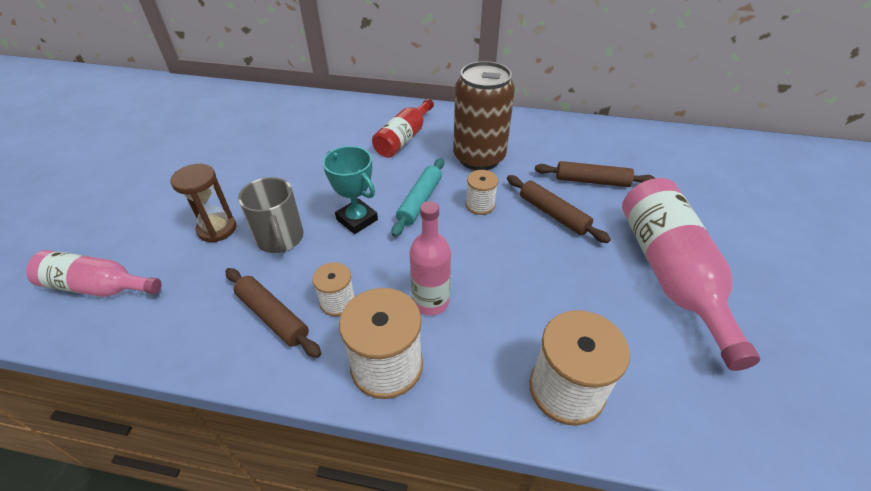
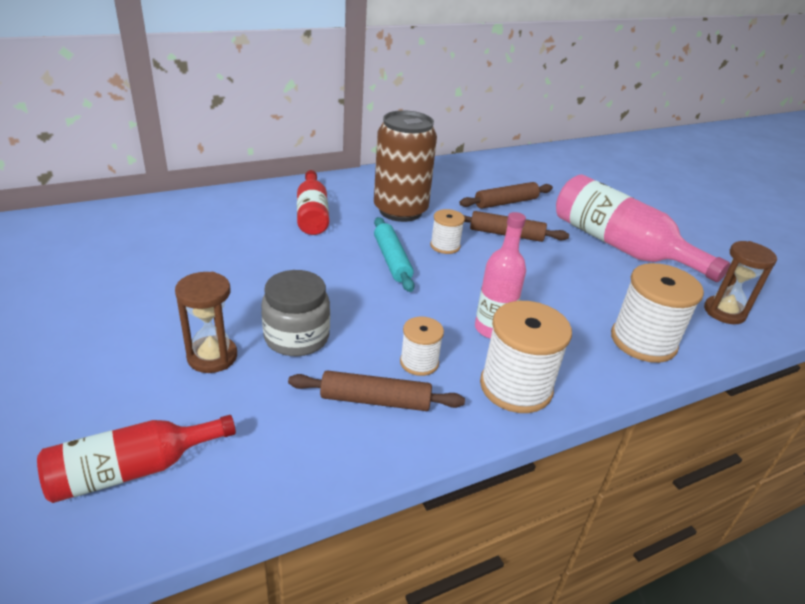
camera: 40 degrees left, 10 degrees down
(98, 286) = (133, 470): pink bottle -> red bottle
(280, 238) = (296, 337): grey mug -> grey jar
(357, 219) = (353, 294): turquoise trophy -> none
(715, 409) = (724, 312): none -> brown hourglass

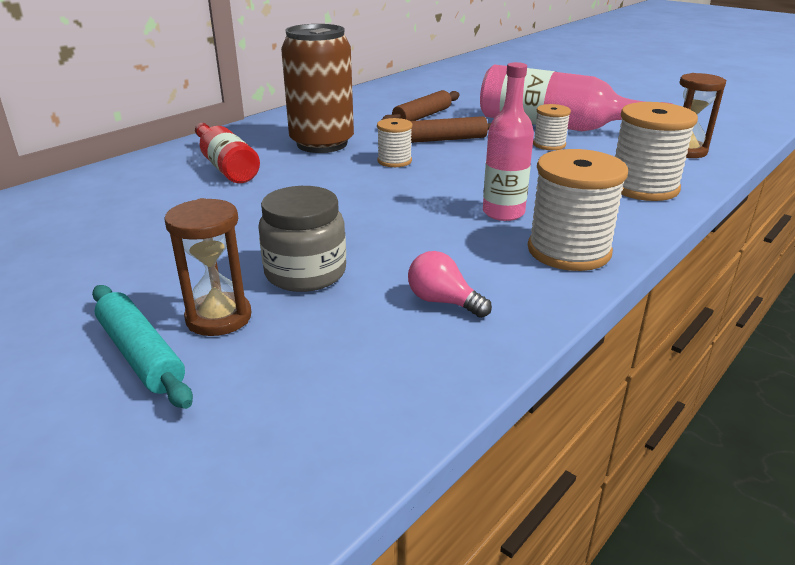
camera: 20 degrees left, 5 degrees down
(133, 470) = (211, 458): red bottle -> none
(375, 400) = (443, 302): brown rolling pin -> pink light bulb
(392, 260) = (350, 184): turquoise rolling pin -> turquoise rolling pin (141, 354)
(419, 362) = (457, 258): white spool -> white spool (549, 145)

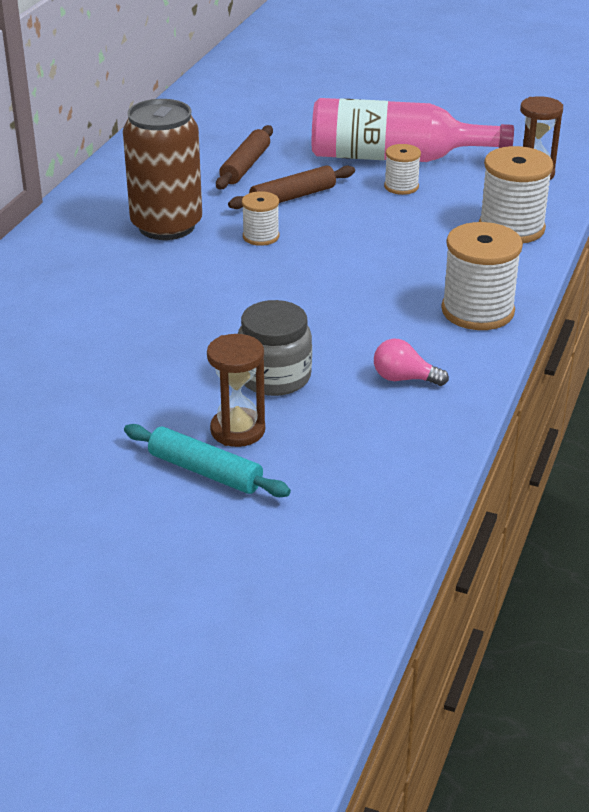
camera: 20 degrees left, 5 degrees up
(226, 166) = (91, 275): red bottle -> none
(503, 213) = (403, 281): pink bottle -> none

